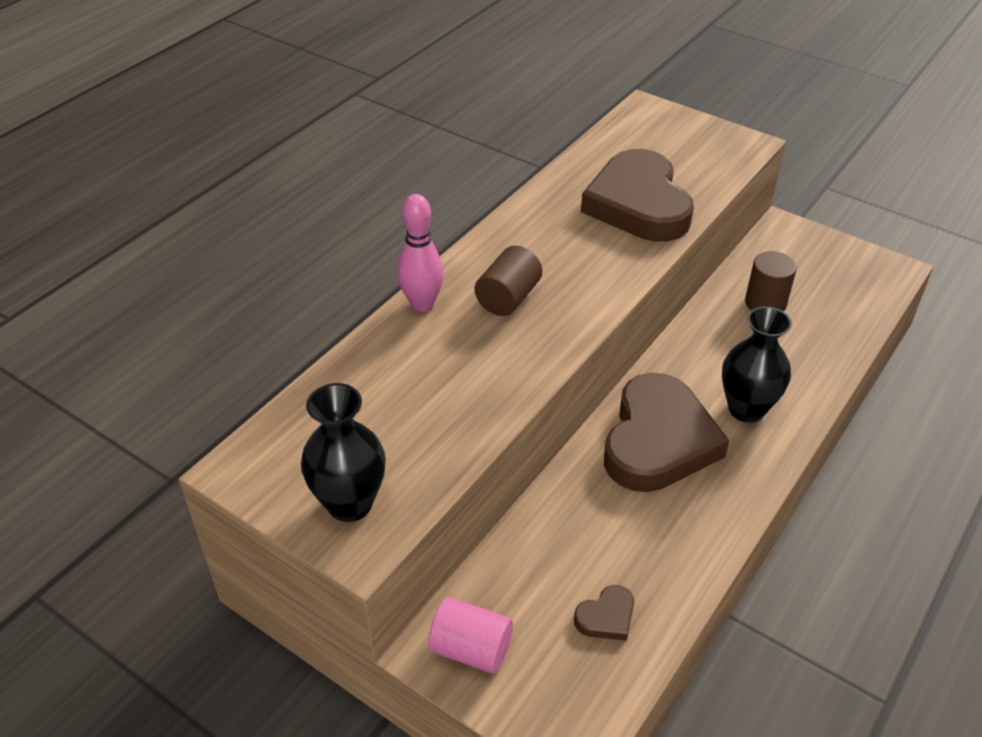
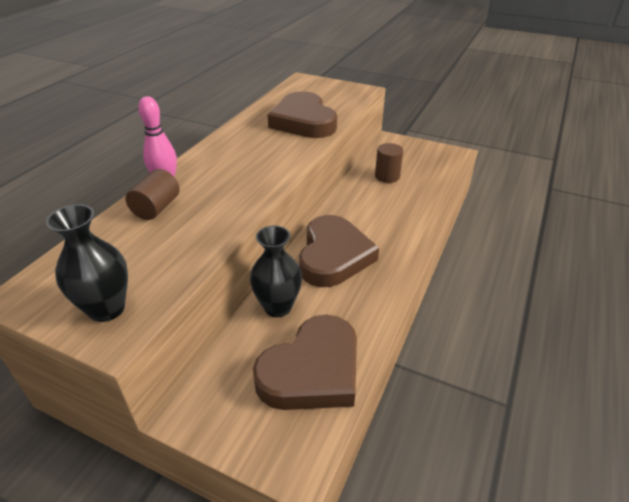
camera: 10 degrees left, 5 degrees down
(471, 649) = (214, 408): pink cylinder -> none
(508, 298) = (224, 174): brown cylinder -> brown cylinder (156, 208)
(606, 617) = (312, 370): brown heart -> brown heart, size x2.45
(746, 409) = (386, 232): black vase -> black vase (278, 307)

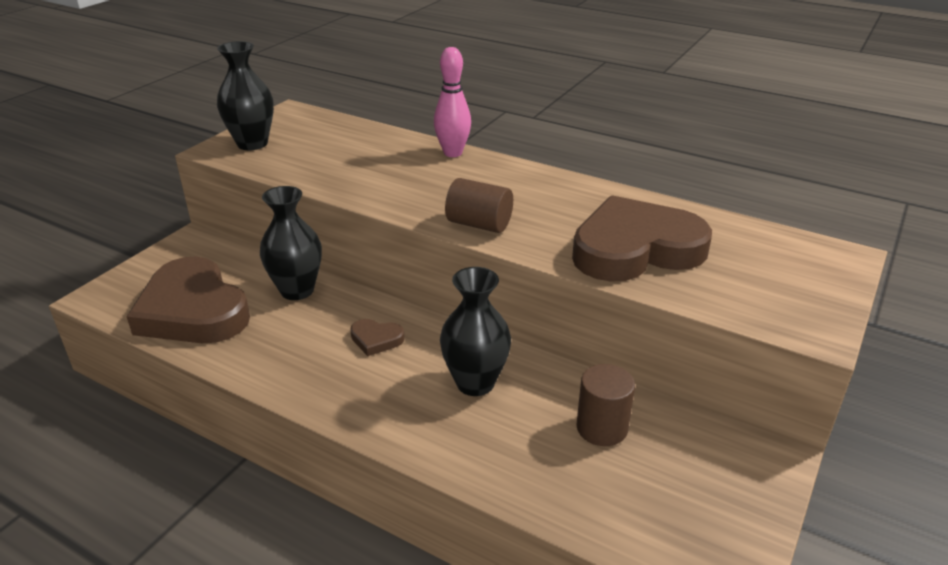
camera: 95 degrees right, 5 degrees down
(156, 208) = (400, 152): brown cylinder -> brown cylinder (479, 224)
(333, 256) = (376, 339): brown heart -> brown heart, size x0.41
(365, 214) = (475, 383): none -> black vase

